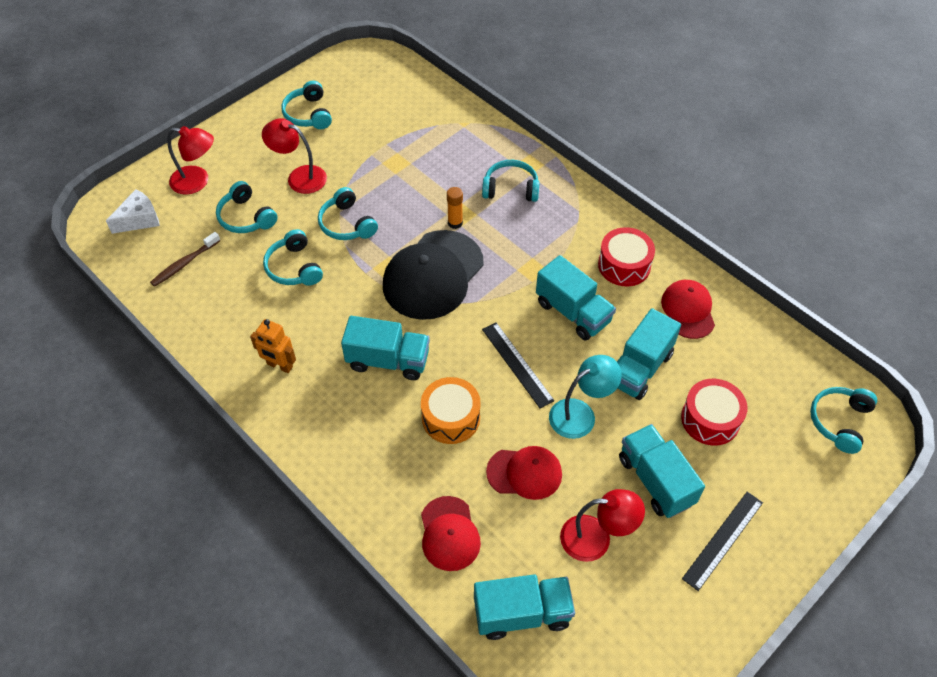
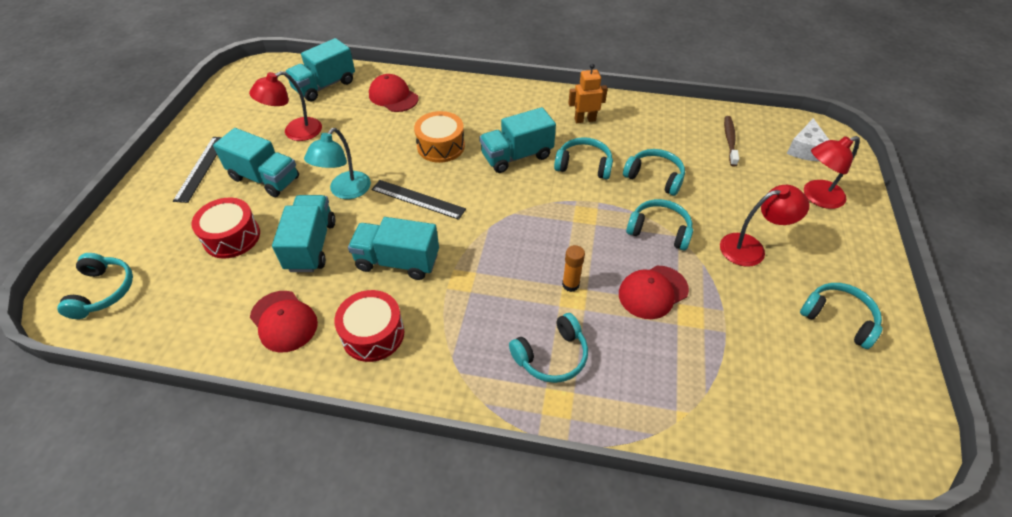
camera: 145 degrees right, 5 degrees down
(246, 217) = (740, 192): turquoise headphones -> turquoise headphones (584, 165)
(433, 275) = (544, 228): black cap -> none
(524, 473) = (365, 141): red cap -> red cap (653, 292)

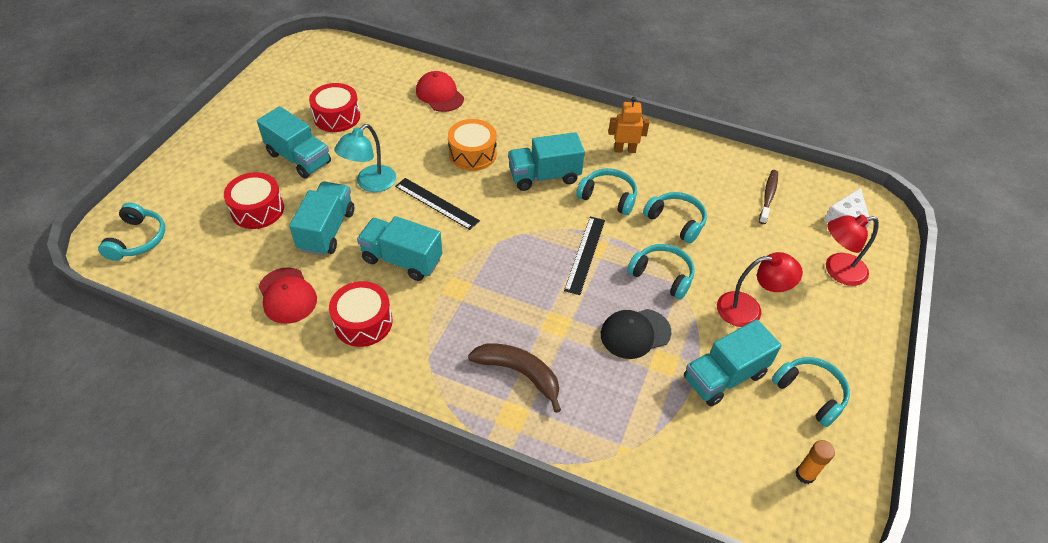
camera: 10 degrees right, 0 degrees up
(201, 168) = (243, 138): black ruler -> black ruler (585, 254)
(295, 132) = (337, 117): red lamp -> red drum
(324, 86) = (375, 73): turquoise truck -> turquoise truck (724, 376)
(551, 356) = (519, 373): turquoise headphones -> brown banana
(570, 284) = (558, 311): orange glue stick -> orange glue stick (805, 474)
(653, 292) = (635, 333): red cap -> black cap

